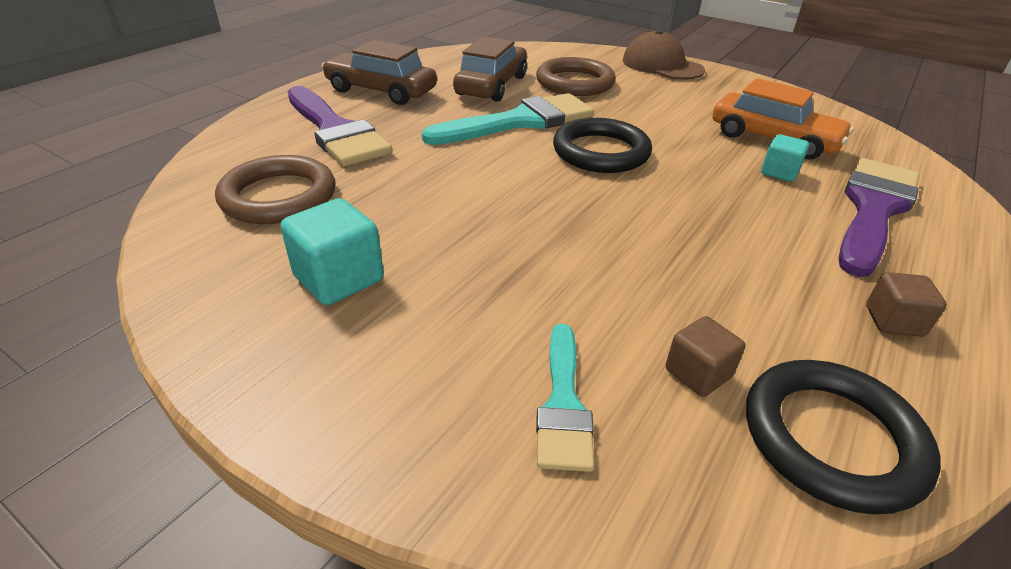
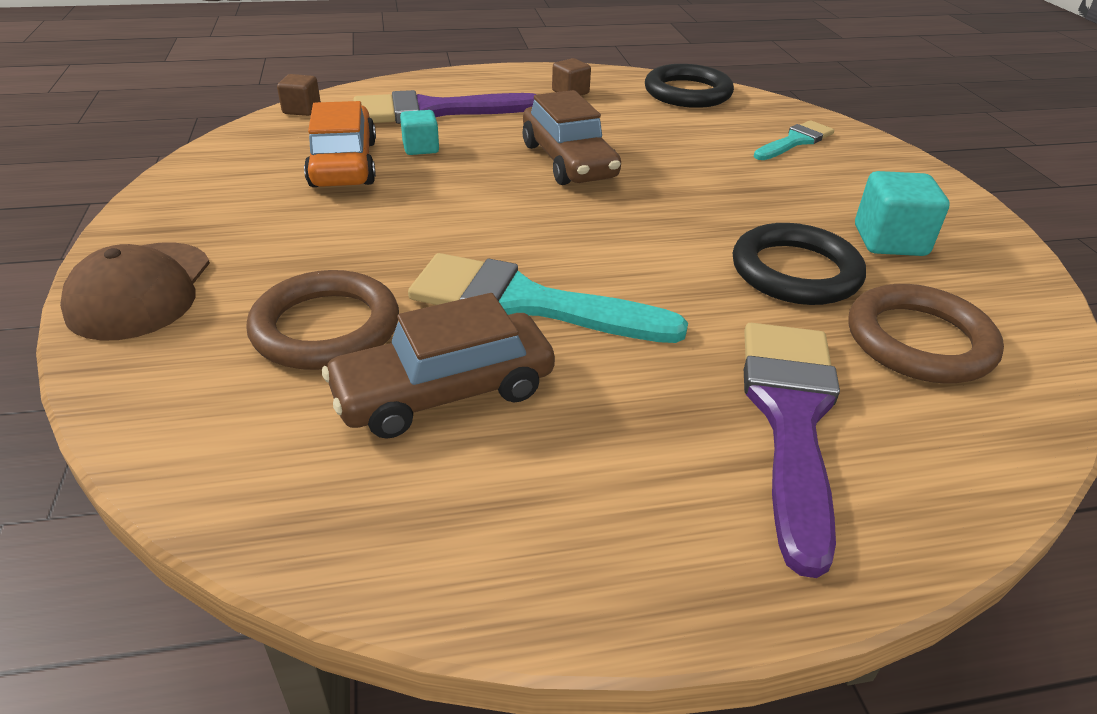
camera: 135 degrees left, 0 degrees up
(381, 91) = (634, 488): brown car -> brown car (568, 161)
(601, 152) = (517, 228): black ring -> black ring (795, 271)
(698, 373) = (709, 122): brown cube -> brown cube (302, 110)

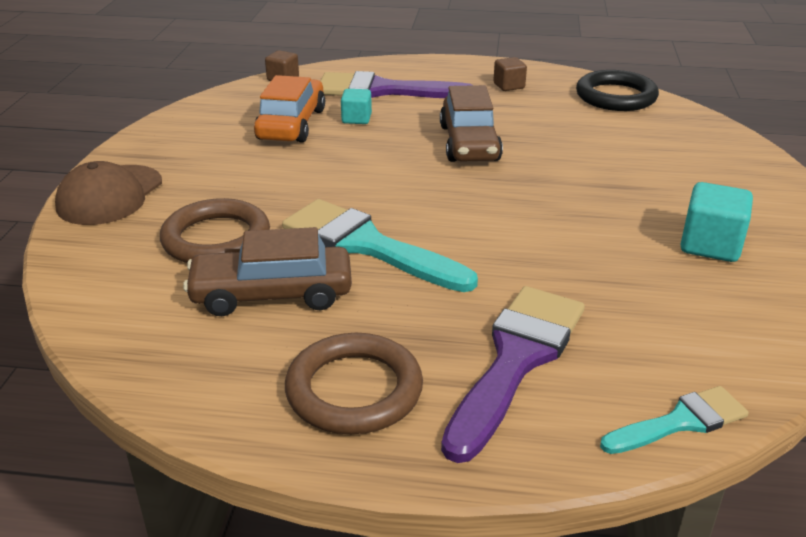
camera: 20 degrees right, 5 degrees down
(795, 141) = (687, 150): turquoise brush -> turquoise brush (680, 422)
(795, 271) = (603, 256): black ring -> none
(919, 341) = (671, 326): brown ring -> brown ring (354, 390)

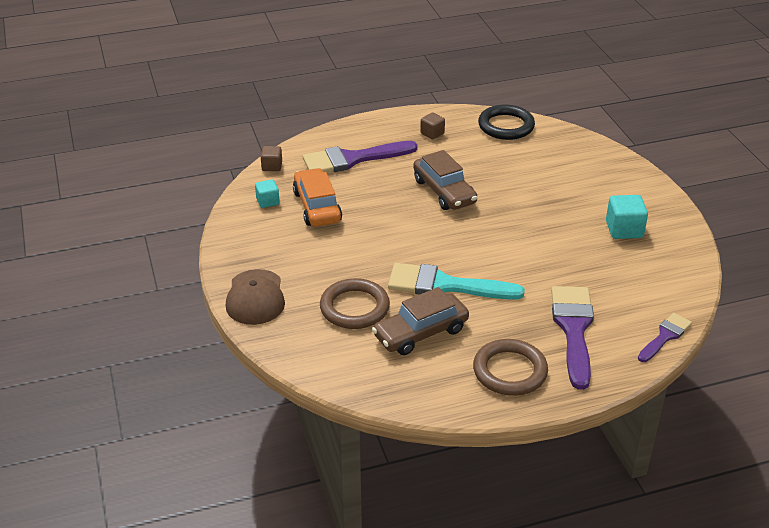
camera: 25 degrees left, 5 degrees up
(356, 119) = (356, 190): turquoise cube -> turquoise cube (267, 201)
(680, 422) = (665, 336): turquoise brush -> purple brush

